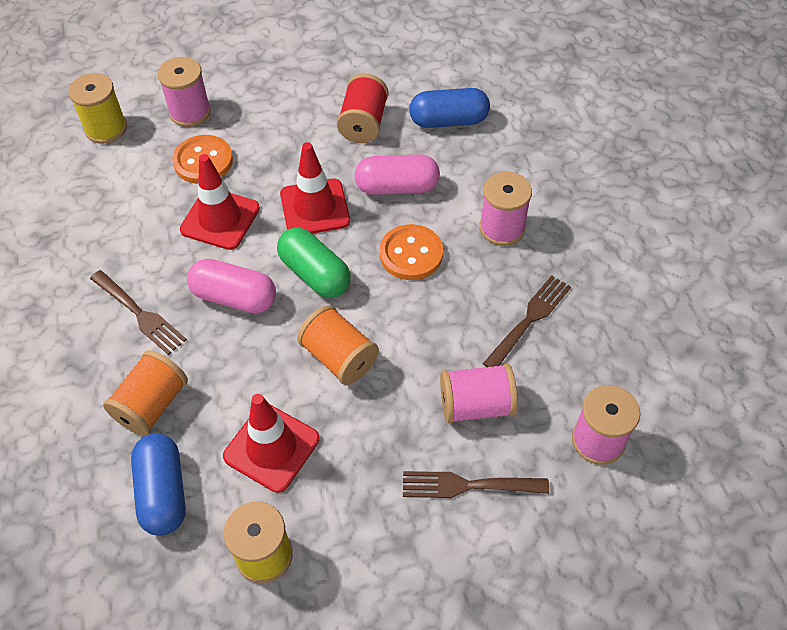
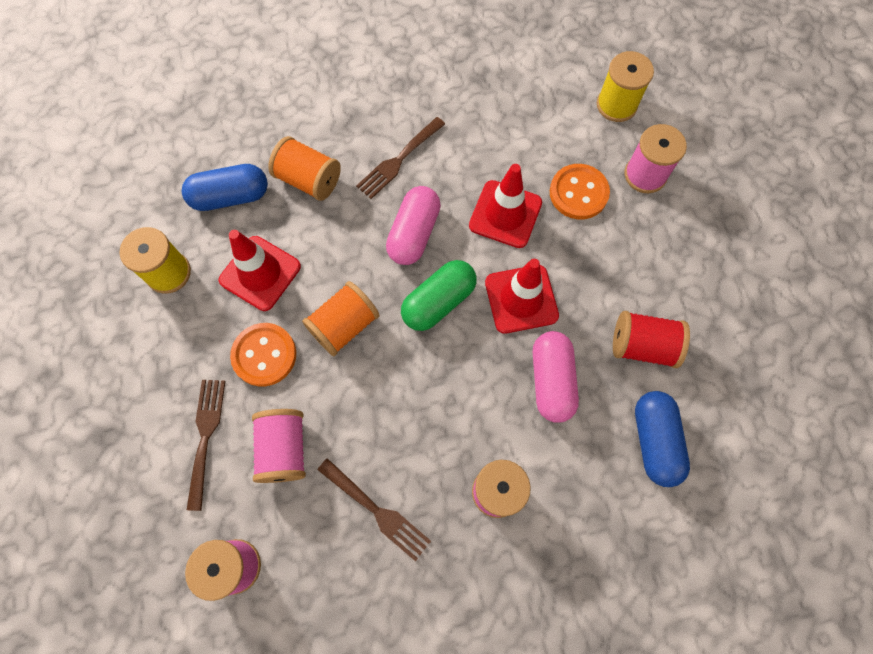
camera: 90 degrees right, 15 degrees up
(411, 254) = (462, 393): orange button -> orange button (264, 355)

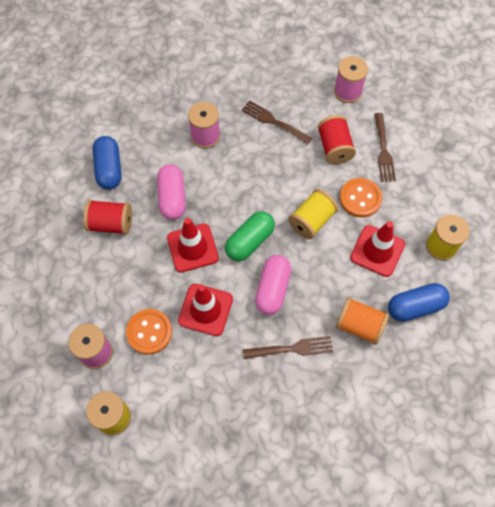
camera: 175 degrees right, 5 degrees down
(284, 449) = (334, 147): pink spool -> red spool
(344, 325) = (311, 221): orange spool -> yellow spool
(398, 160) = (292, 348): brown fork -> brown fork turned 45 degrees clockwise

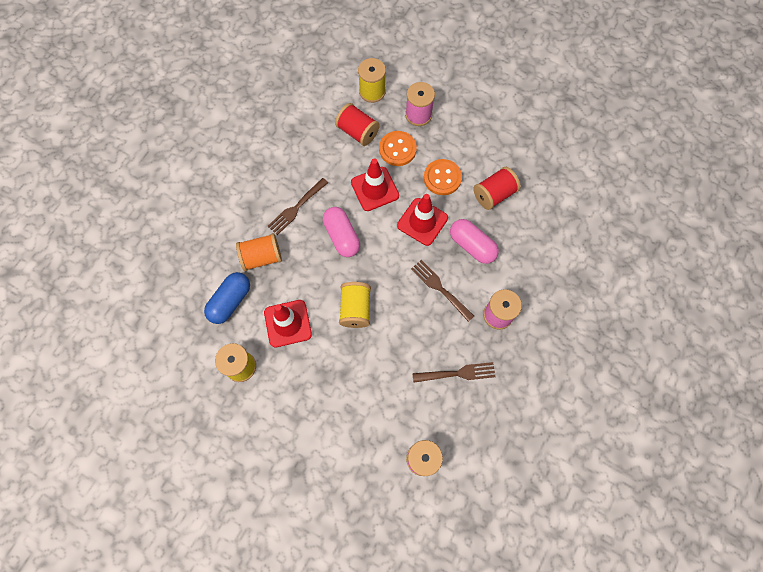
camera: 140 degrees right, 5 degrees up
(109, 169) = (538, 231): blue capsule -> none
(249, 241) = (387, 257): green capsule -> none
(334, 147) = (388, 389): red spool -> red spool (357, 132)
(360, 198) = (332, 358): orange button -> orange button (442, 178)
(383, 150) = (346, 420): brown fork -> brown fork (440, 288)

